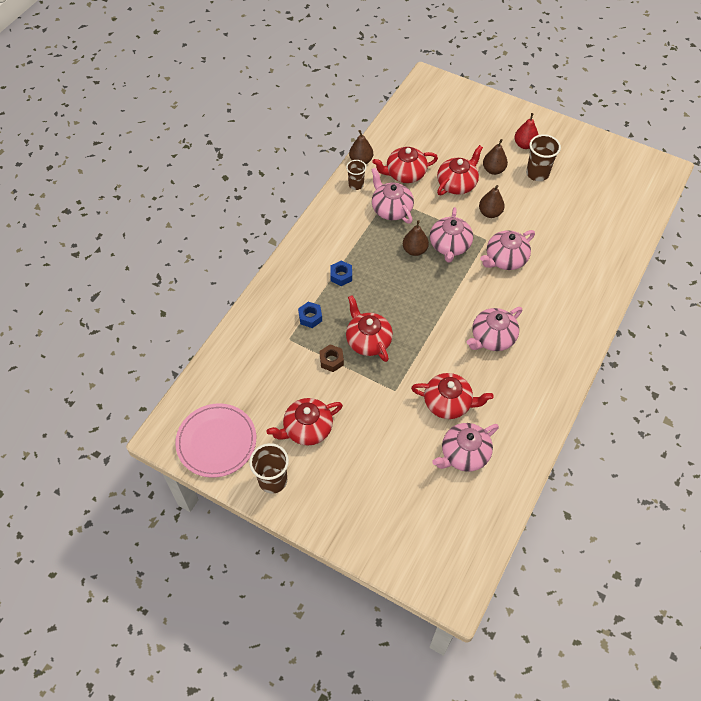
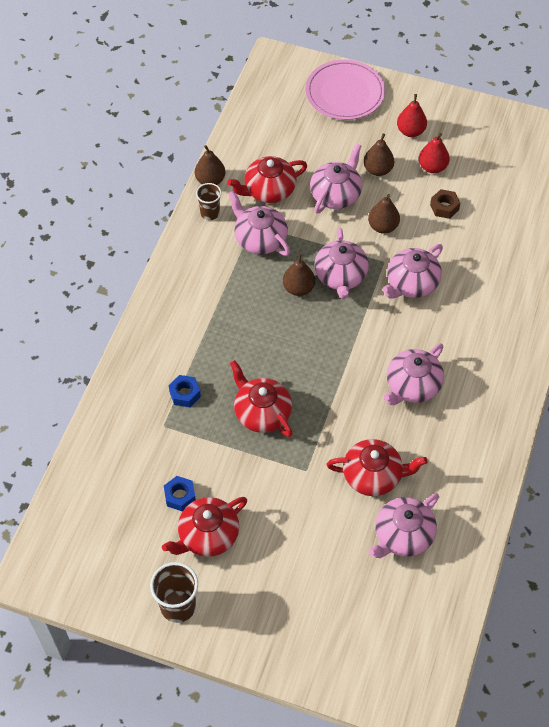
camera: 10 degrees left, 0 degrees up
(216, 442) = (99, 570): pink plate -> pink plate (345, 93)
(331, 360) = (221, 445): brown nut -> brown nut (444, 207)
(341, 276) = (213, 335): blue nut -> blue nut (180, 496)
(457, 184) = (336, 194): red teapot -> pink teapot
(537, 173) = (432, 167): brown cup -> red pear

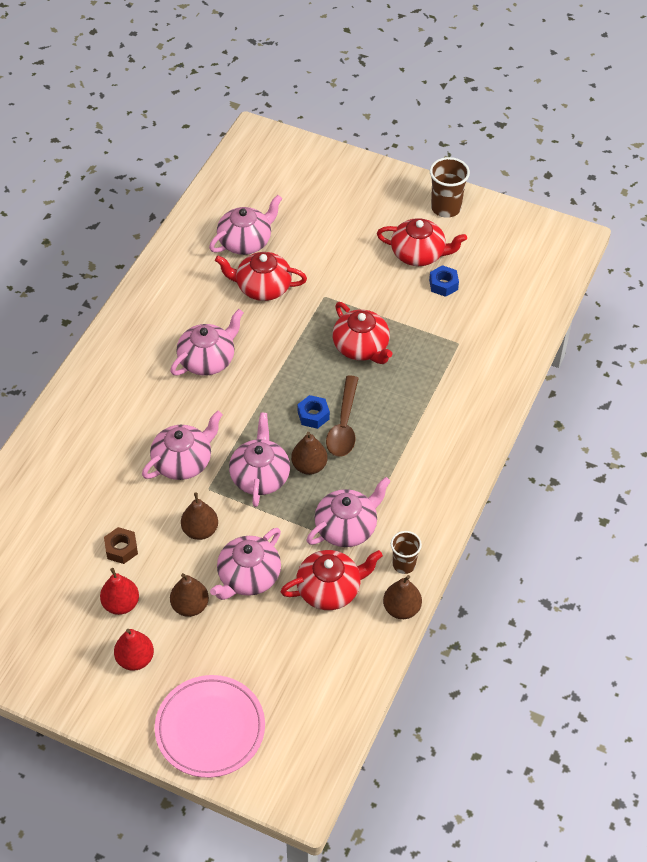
camera: 175 degrees left, 5 degrees down
(185, 394) = (437, 369): blue nut -> blue nut (313, 415)
(207, 535) = (419, 254): red teapot -> red teapot turned 45 degrees clockwise
(259, 239) = (347, 527): pink teapot -> pink teapot turned 90 degrees counterclockwise
(271, 329) = (344, 425): none -> brown spoon

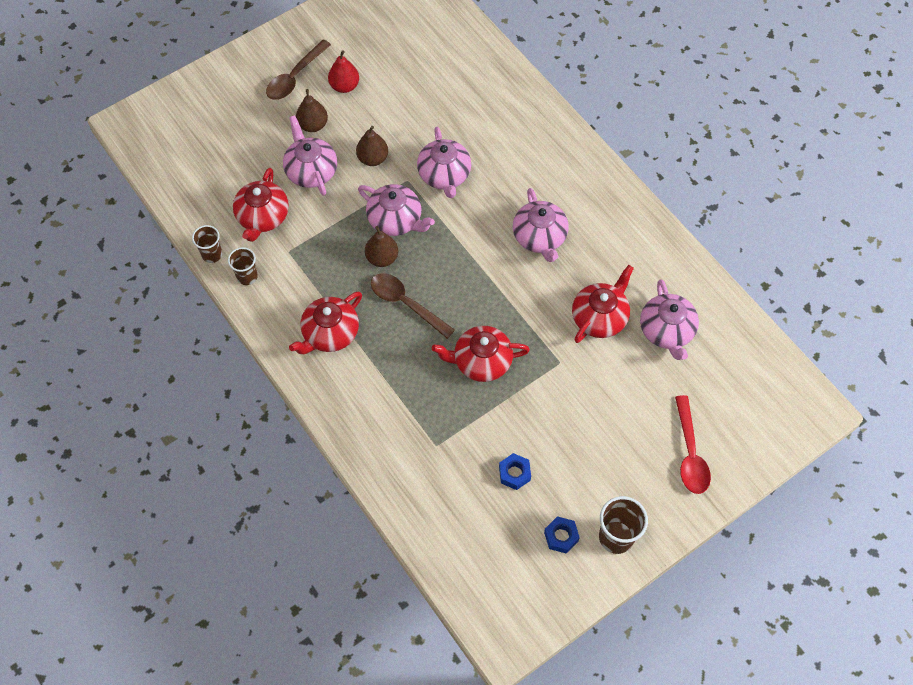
camera: 120 degrees right, 10 degrees up
(121, 549) = (391, 104): brown nut -> none
(135, 659) = (295, 77): red pear -> brown spoon
(210, 728) = (211, 96): pink plate -> none
(313, 415) = (431, 286): blue nut -> blue nut (561, 536)
(345, 191) = (690, 453): none -> red spoon
(347, 527) = (307, 255): pink teapot -> none
(401, 609) = (212, 254): brown pear -> brown cup
(419, 254) = (567, 474): red teapot -> red teapot (330, 333)

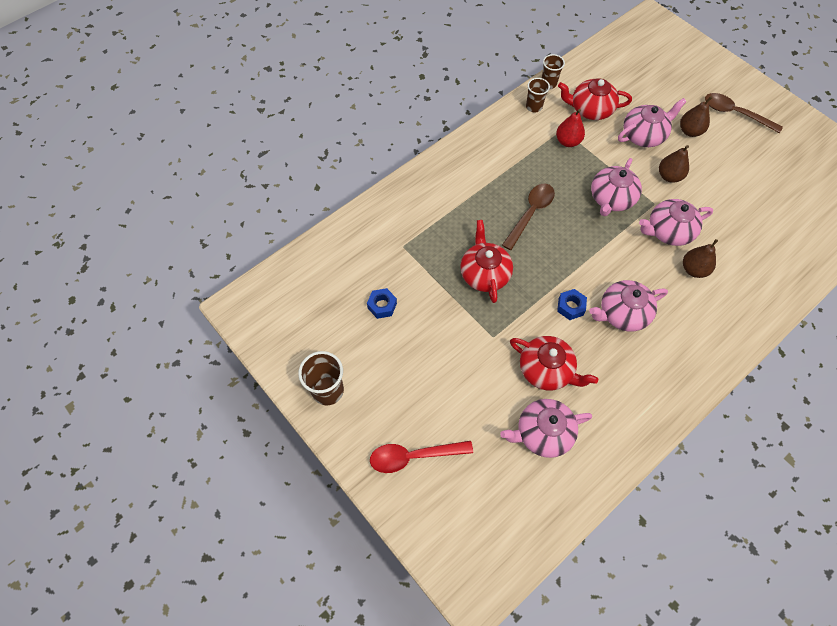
camera: 85 degrees right, 0 degrees up
(330, 333) = (493, 164): red teapot -> none
(344, 86) = (738, 148): red pear -> red pear (567, 141)
(382, 258) = (571, 192): brown pear -> brown pear (693, 269)
(561, 536) = (327, 345): blue nut -> blue nut (570, 307)

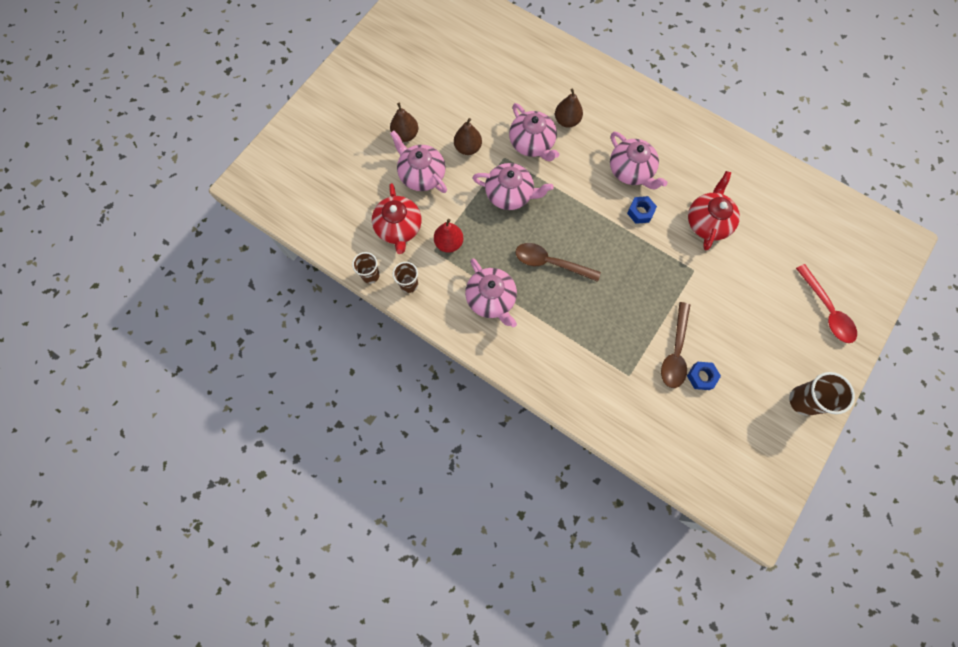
camera: 105 degrees left, 10 degrees up
(484, 273) = (632, 291): red teapot -> none
(543, 433) = (763, 215): pink teapot -> pink teapot (491, 299)
(735, 113) = (372, 98): brown spoon -> brown spoon (675, 352)

